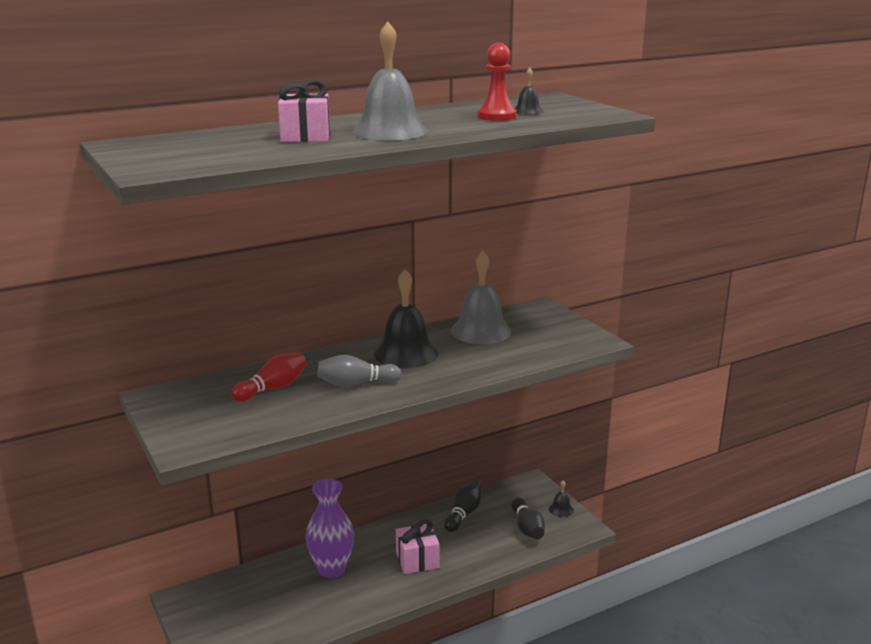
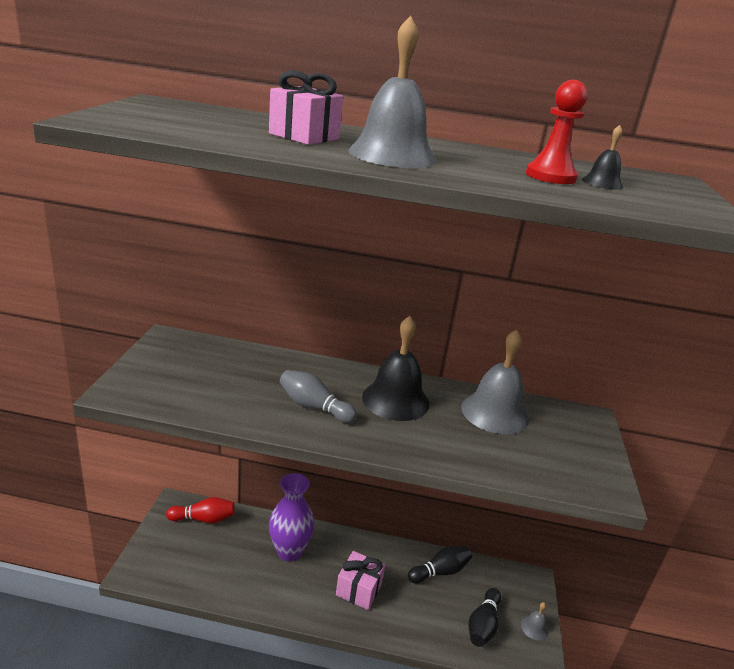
camera: 35 degrees right, 5 degrees up
(273, 388) = (249, 375): red bowling pin -> red bowling pin (203, 519)
(561, 509) = (534, 627): black bell -> grey bell

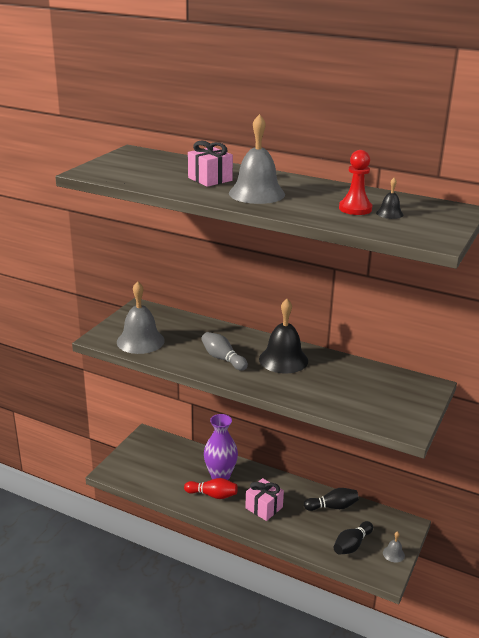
camera: 20 degrees right, 0 degrees up
(203, 519) = (164, 447): red bowling pin -> red bowling pin (212, 495)
(494, 412) = (354, 375): grey bell -> grey bell (140, 341)

